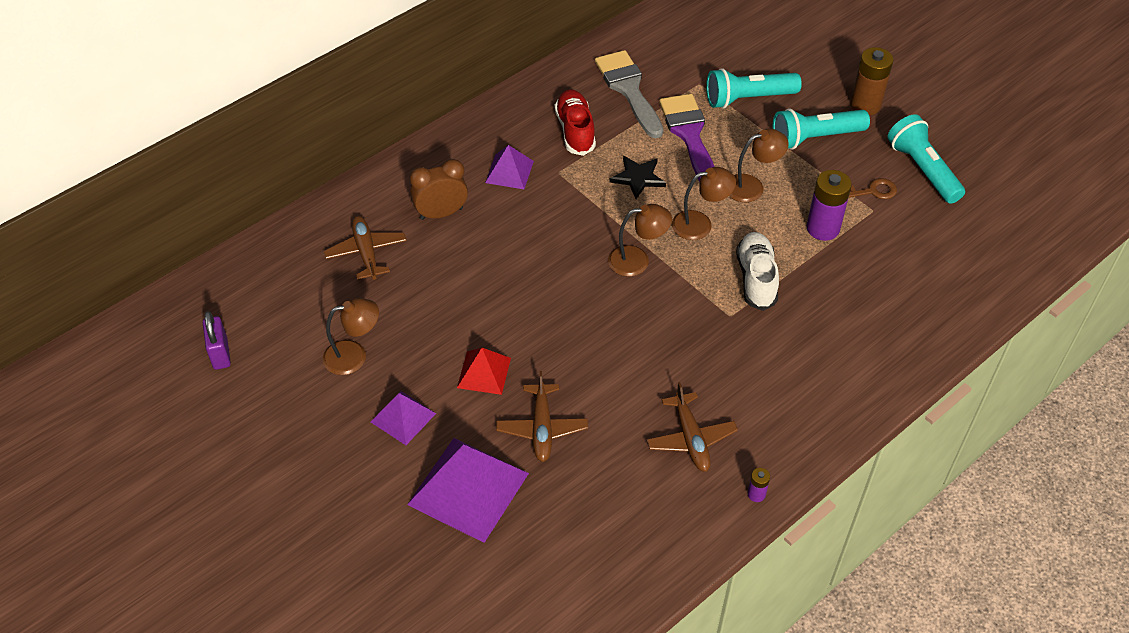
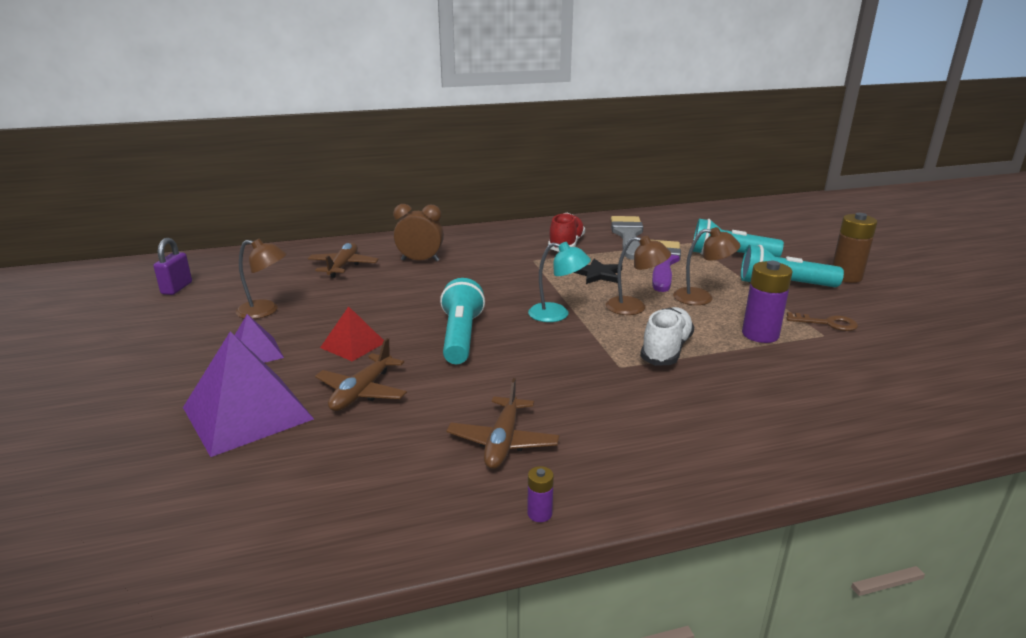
camera: 25 degrees right, 25 degrees down
(509, 171) = (494, 252): purple pyramid -> none
(637, 260) = (557, 314): brown lamp -> turquoise lamp
(922, 170) = (893, 322): turquoise flashlight -> turquoise flashlight (460, 336)

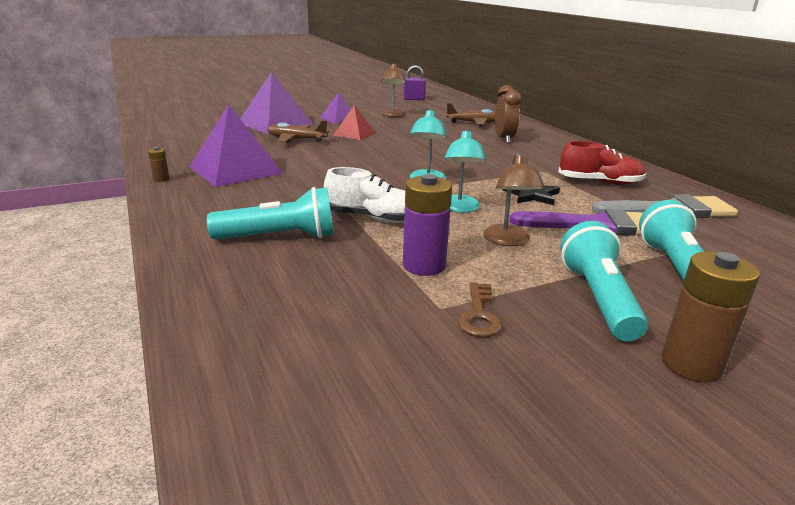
camera: 80 degrees right, 0 degrees up
(460, 336) = (374, 155): turquoise flashlight -> turquoise flashlight (280, 237)
(503, 442) = (235, 170): brown plane -> purple pyramid
(539, 513) = (161, 179): purple battery -> brown battery
(634, 307) = (459, 208): brown lamp -> turquoise lamp

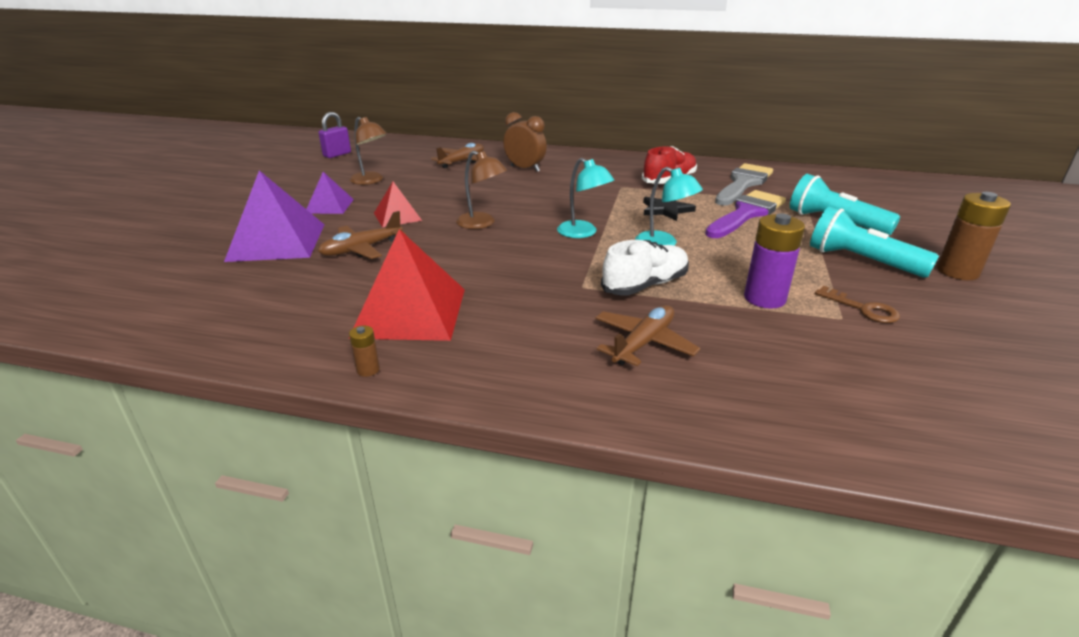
camera: 50 degrees left, 5 degrees up
(235, 170) = (410, 312): purple pyramid -> red pyramid
(280, 237) = (643, 343): turquoise flashlight -> brown plane
(508, 241) = (746, 251): brown lamp -> brown lamp (482, 223)

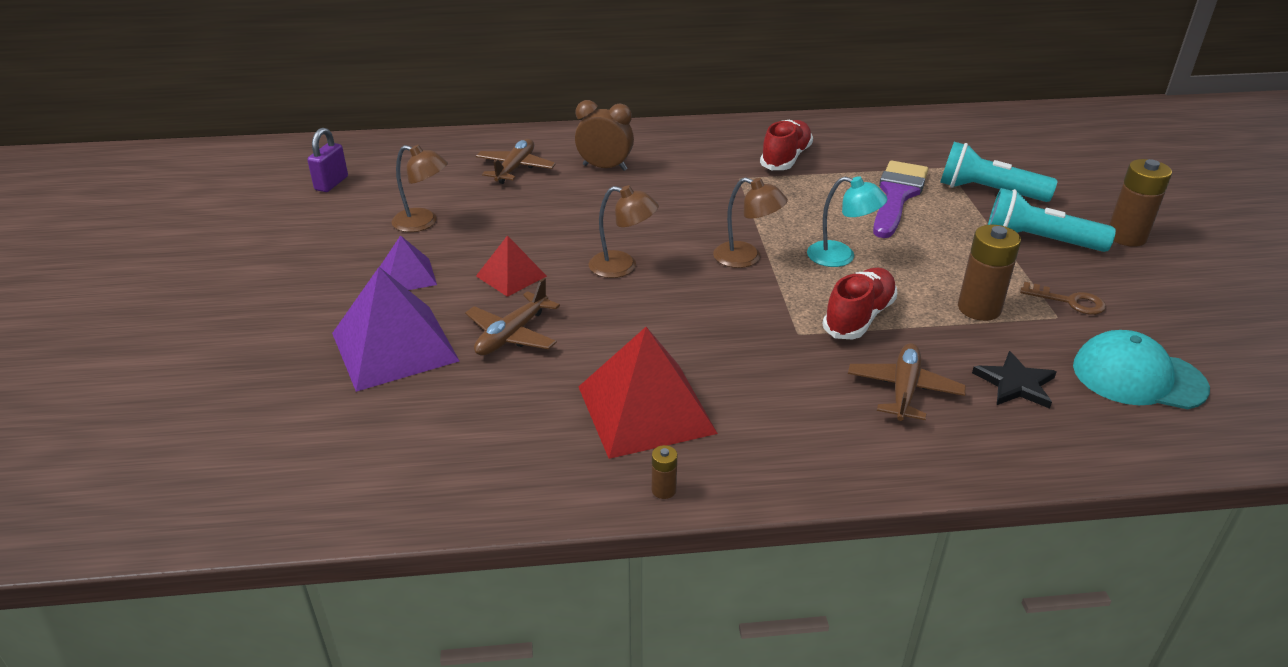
camera: 20 degrees left, 5 degrees up
(583, 233) = (746, 258): turquoise lamp -> brown lamp
(645, 285) = (859, 317): white shoe -> red shoe
(666, 210) = (812, 205): black star -> black star (1015, 384)
(743, 184) = (868, 150): grey brush -> none
(764, 298) = (979, 308): purple battery -> brown battery
(901, 382) = (1138, 377): none -> turquoise cap

